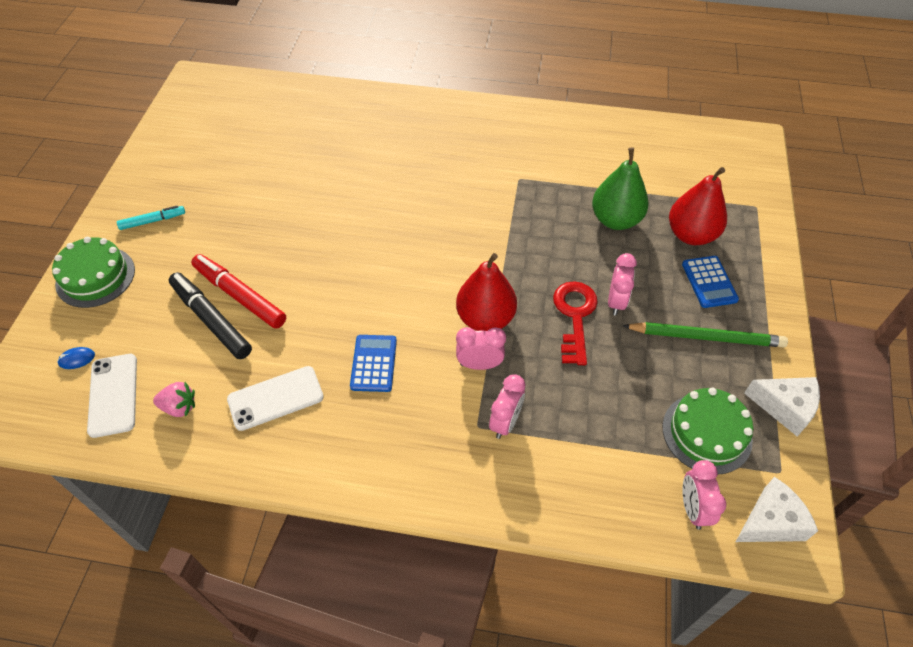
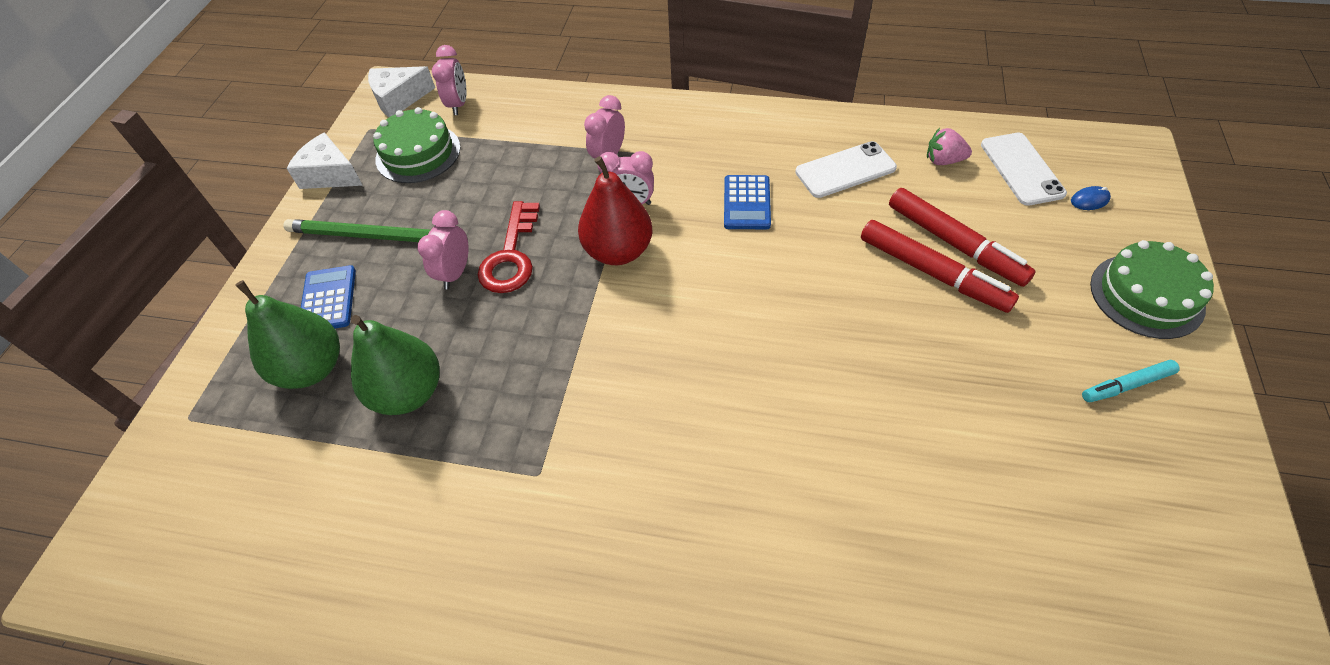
camera: 175 degrees left, 0 degrees up
(211, 320) = (954, 244): black marker -> red marker
(691, 235) = (312, 368): red pear -> green pear

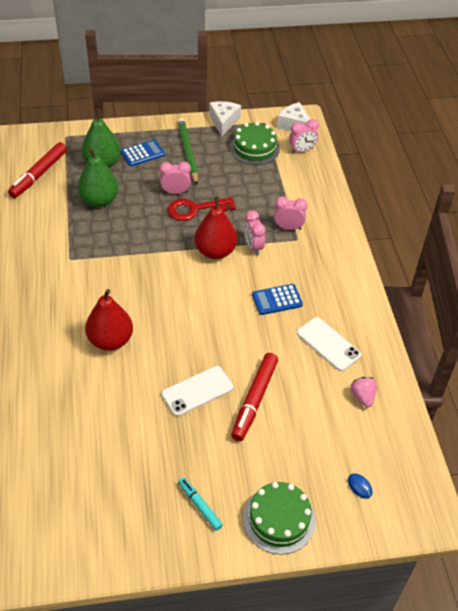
camera: 65 degrees right, 5 degrees down
(767, 443) = (110, 340): none -> red pear
(954, 244) = (284, 410): red marker -> red marker (39, 174)
(1021, 169) = (374, 444): white phone -> white phone (197, 391)

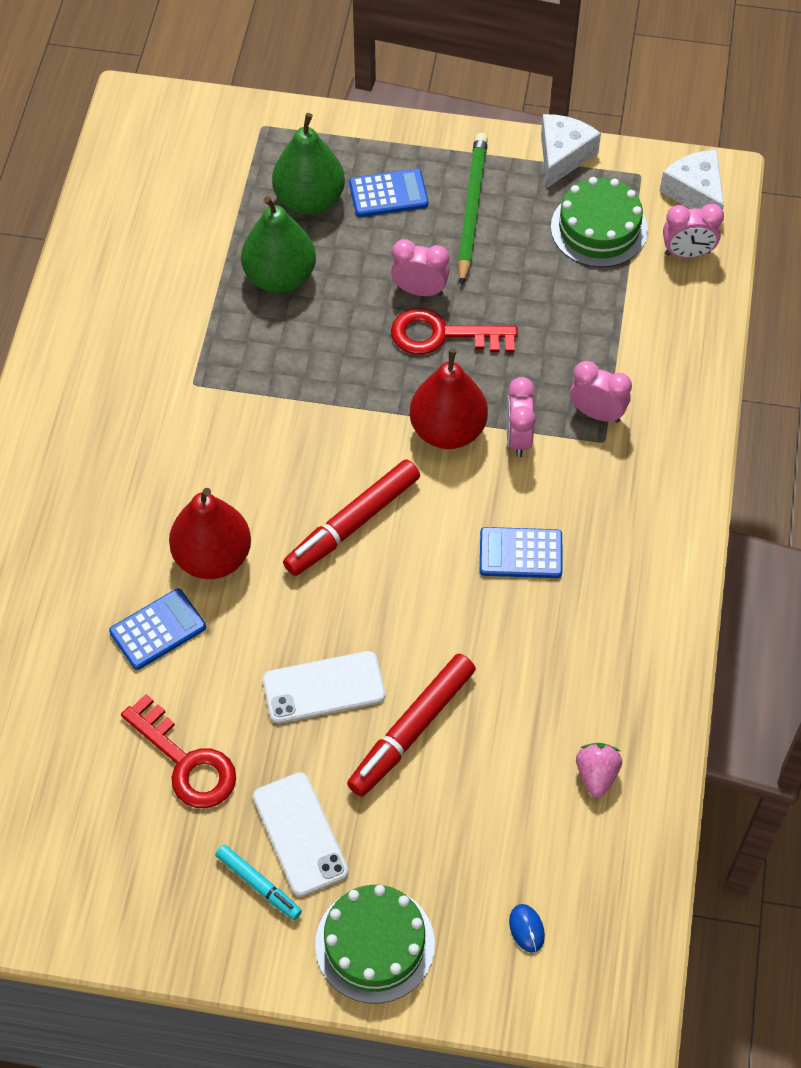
camera: 20 degrees right, 10 degrees up
(39, 174) = (192, 198): red marker -> red marker (352, 524)
(92, 384) = (158, 629): none -> blue calculator
(132, 450) = (185, 761): none -> red key
(199, 506) = (258, 885): turquoise marker -> turquoise marker turned 150 degrees clockwise
(328, 344) = (577, 661): white phone -> white phone (300, 834)

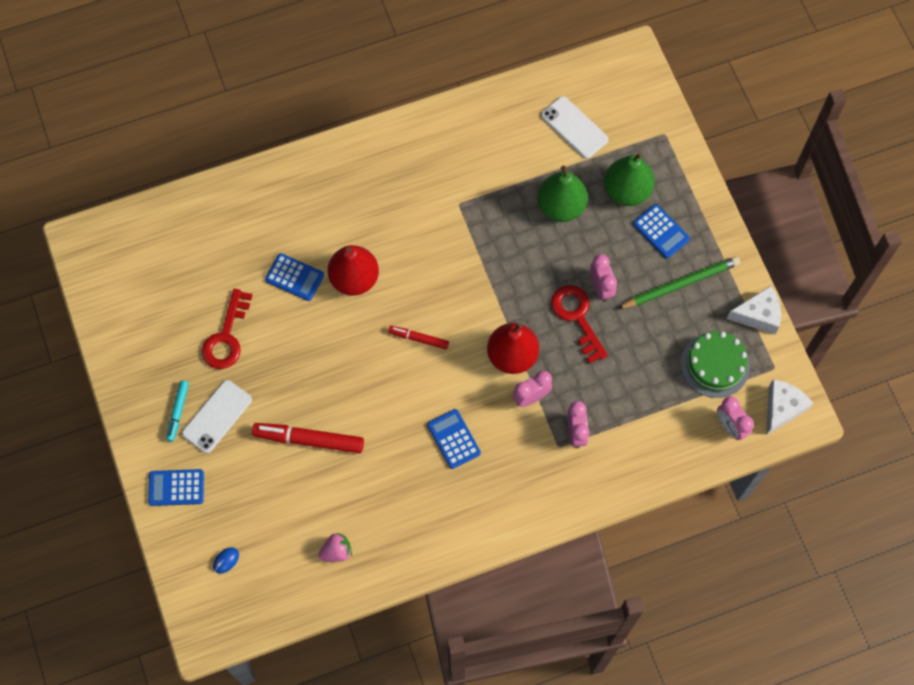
camera: 60 degrees right, 10 degrees up
(324, 688) = (308, 381): white phone -> white phone (574, 127)
(352, 524) = (418, 339): red marker -> red marker, size x0.57
(374, 944) = (176, 488): green cake -> blue calculator

